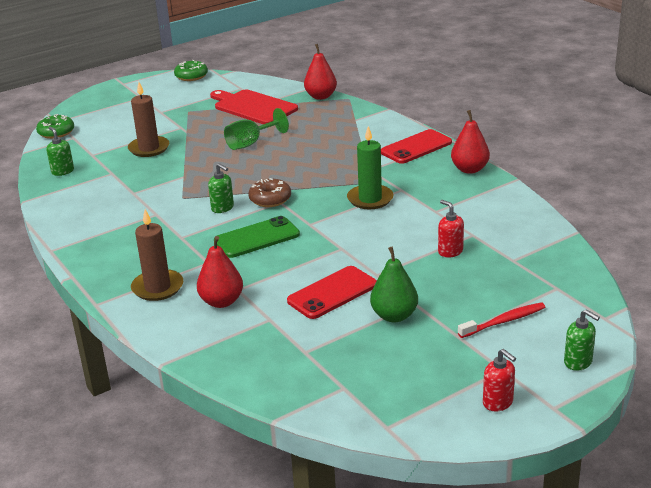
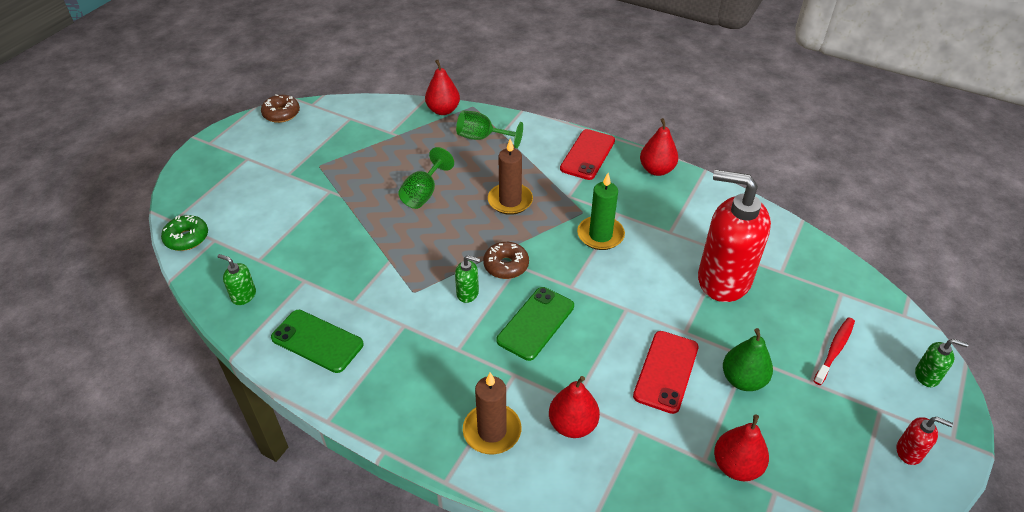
camera: 30 degrees left, 15 degrees up
(87, 207) = (317, 341): none -> green phone
(149, 148) = (318, 232): brown candle -> brown candle (510, 201)
(191, 76) = (281, 114): green donut -> brown donut
(253, 107) = (385, 142): red cutting board -> none
(328, 363) = (736, 466): none -> red pear
(335, 119) = (482, 138): none -> green goblet
(450, 251) = (723, 279): red soap dispenser -> red soap dispenser, size x2.48

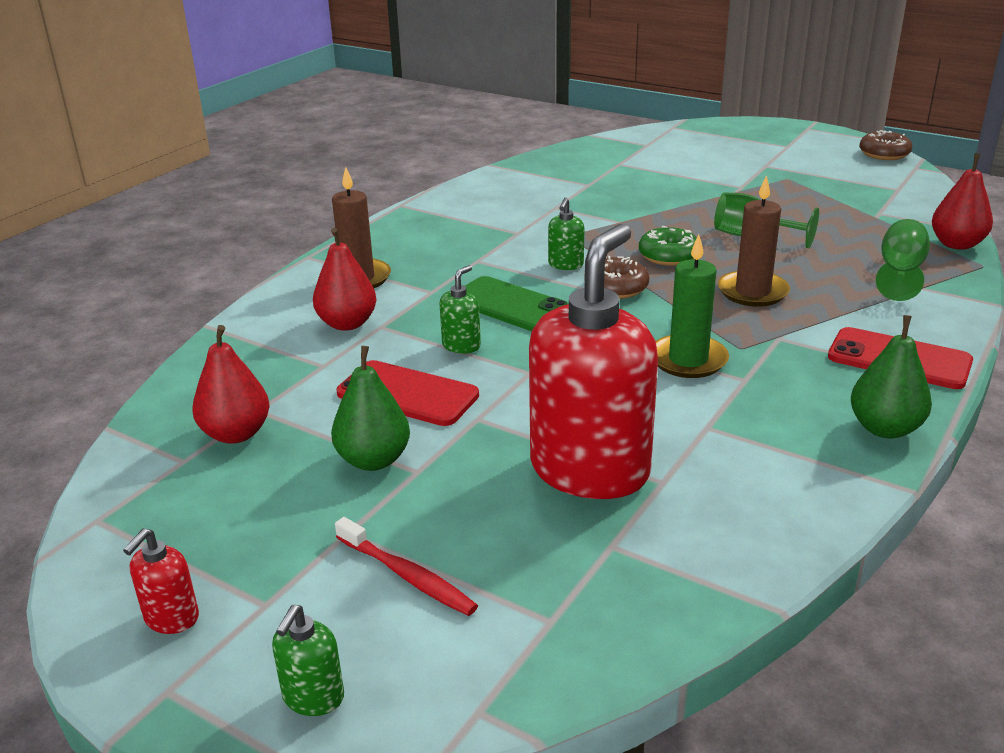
camera: 95 degrees right, 15 degrees down
(187, 238) = (648, 134): green donut -> green donut (668, 256)
(243, 296) = (567, 162): green soap dispenser -> green soap dispenser (461, 345)
(317, 341) = (501, 195): green phone -> none
(656, 170) = (885, 428): red pear -> green pear

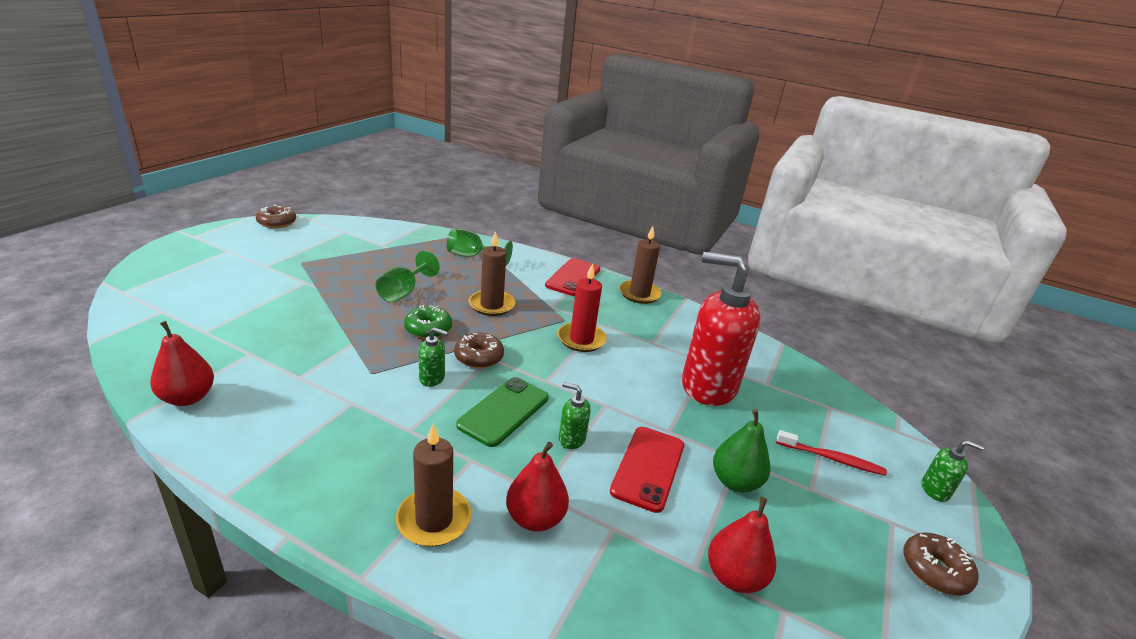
camera: 100 degrees left, 0 degrees up
(171, 618) = (935, 570): red soap dispenser -> brown donut
(407, 576) = (831, 458): red toothbrush -> red toothbrush turned 75 degrees clockwise
(688, 360) = (581, 339): green candle -> red candle
(885, 428) = (639, 294): green pear -> brown candle
(956, 244) = (437, 234): red pear -> red pear (188, 398)

